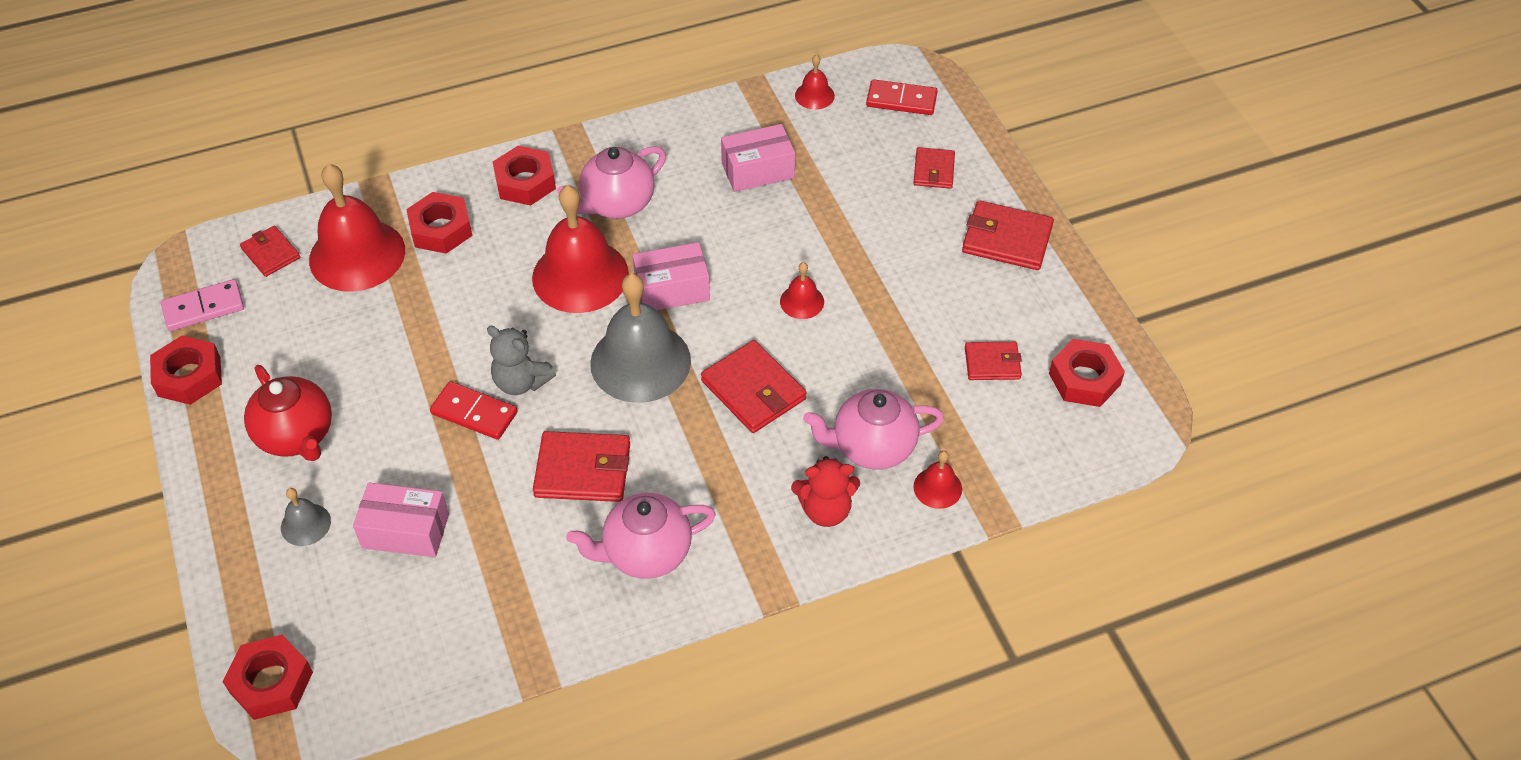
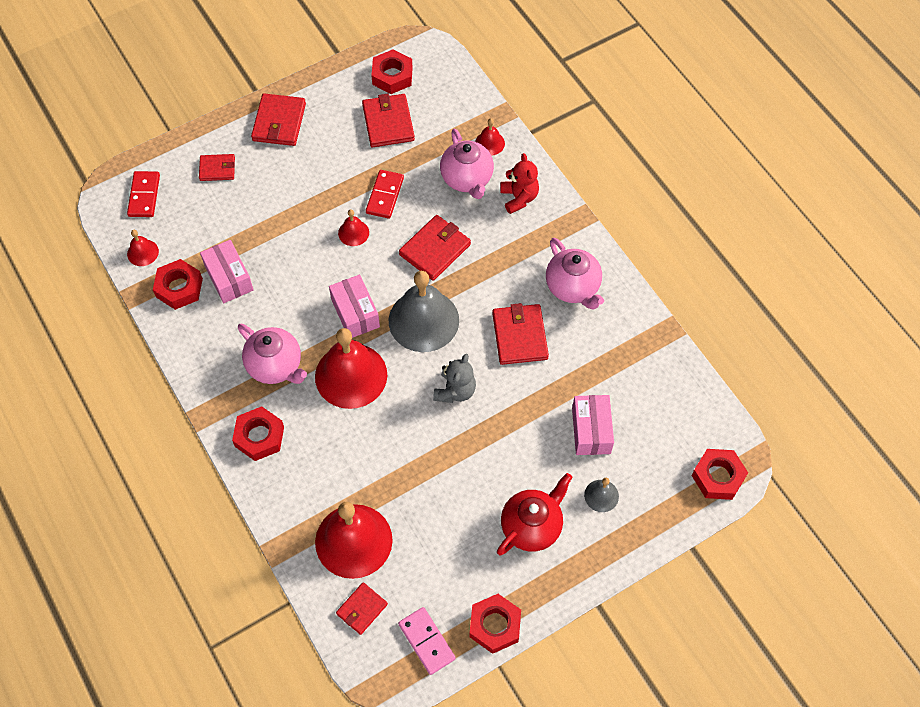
camera: 100 degrees left, 10 degrees up
(441, 229) = (318, 485): red nut -> red nut (179, 288)
(474, 413) = (487, 414): red domino -> red domino (384, 195)
(992, 363) = (388, 123): red wallet -> red wallet, size x1.61

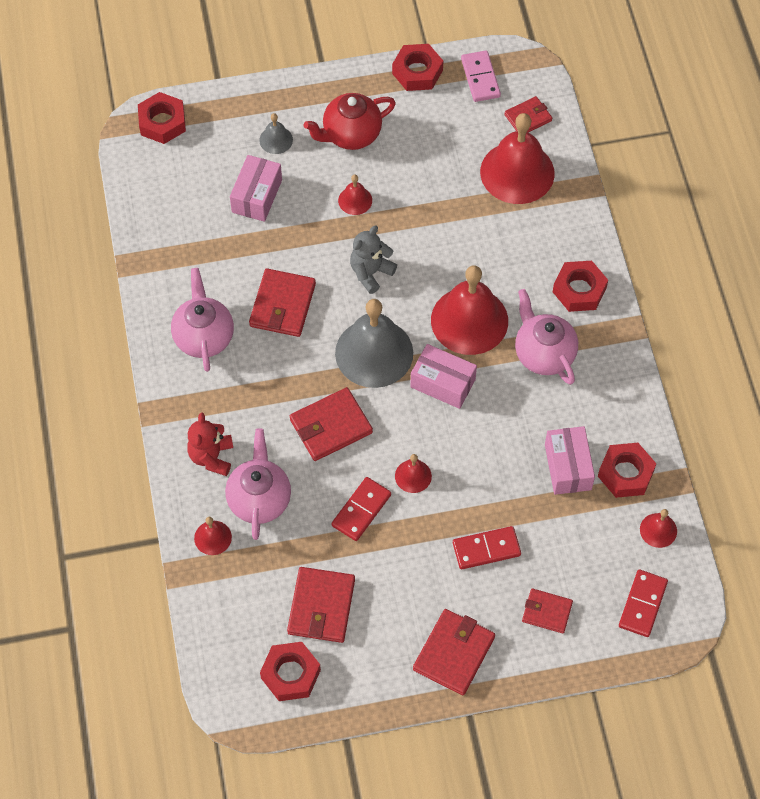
camera: 160 degrees left, 0 degrees up
(277, 197) = (486, 549): none -> red domino
(355, 313) = (442, 383): pink box -> pink box turned 60 degrees counterclockwise
(498, 457) = (355, 200): none -> red bell

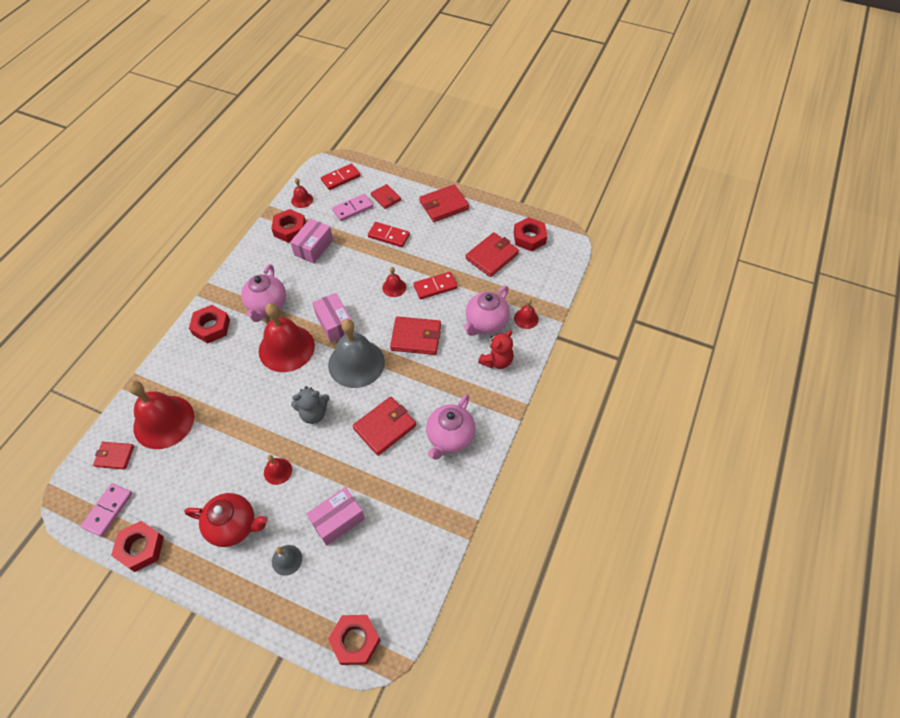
camera: 145 degrees left, 5 degrees down
(575, 561) = (353, 209): none -> pink domino

